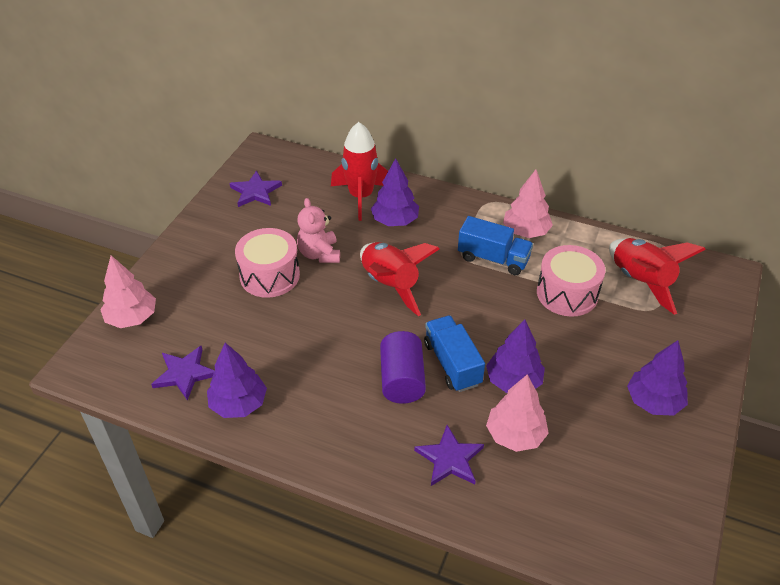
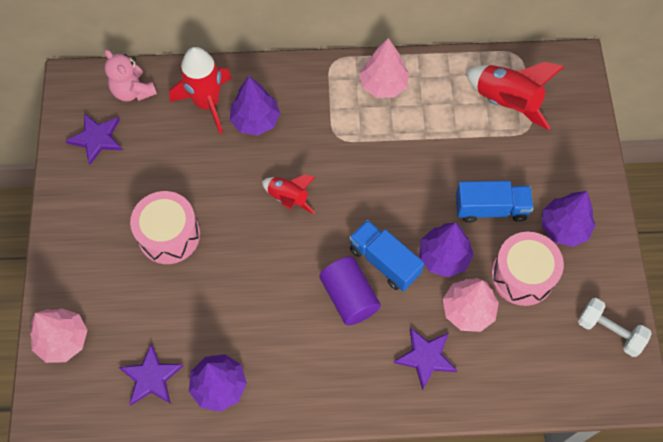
camera: 25 degrees left, 20 degrees up
(319, 254) = (203, 190): pink teddy bear -> pink teddy bear (133, 91)
(390, 285) = (288, 198): red rocket -> red rocket, size x0.59
(493, 258) = (368, 129): blue truck -> blue truck (491, 208)
(567, 293) = (449, 142): pink drum -> pink drum (522, 275)
(663, 514) = (609, 331): none -> white dumbbell

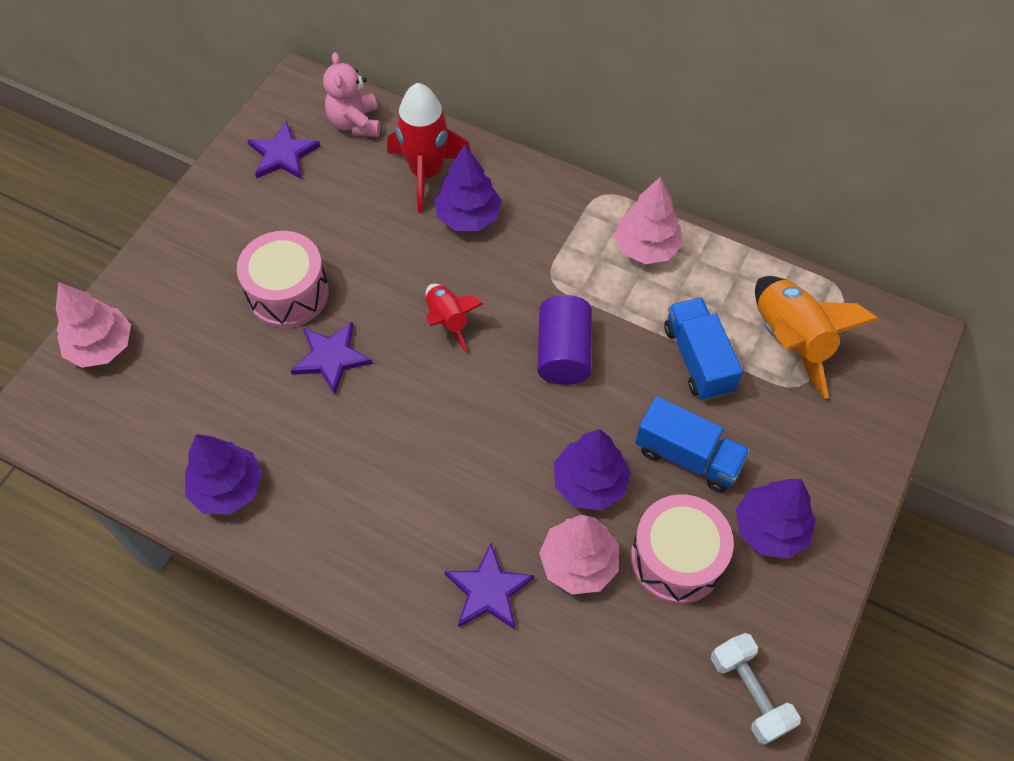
camera: 30 degrees right, 5 degrees down
(151, 377) = (163, 437): purple star -> purple star (331, 357)
(349, 297) = (443, 469): purple cylinder -> purple cylinder (563, 353)
(384, 261) = (513, 450): blue truck -> blue truck (698, 359)
(506, 102) = (790, 340): red rocket -> orange rocket

